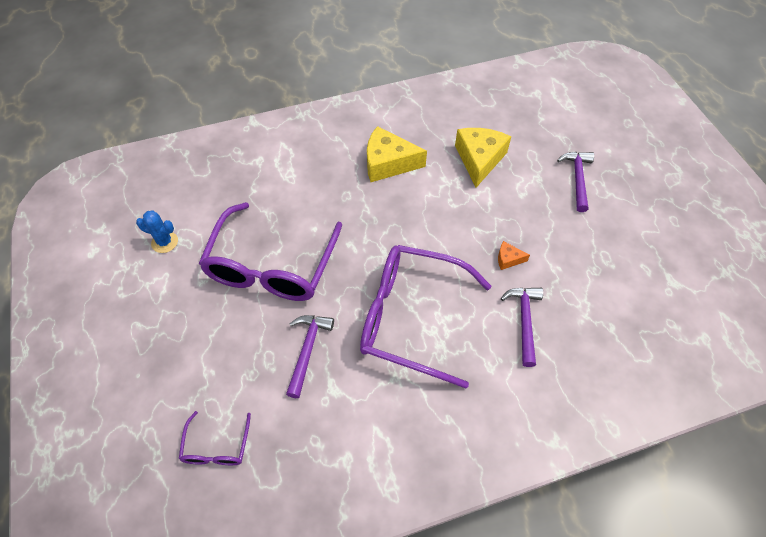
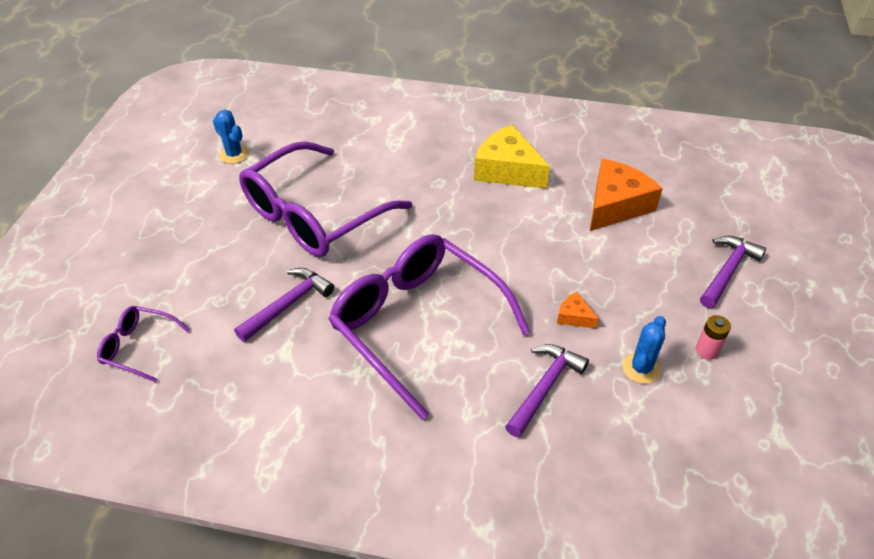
camera: 30 degrees right, 10 degrees down
(217, 447) = (139, 347): purple glasses -> purple glasses turned 75 degrees clockwise
(479, 159) = (616, 205): yellow cheese -> orange cheese
(571, 276) = (641, 368): none -> blue cactus
(600, 243) = (706, 350): none -> pink battery

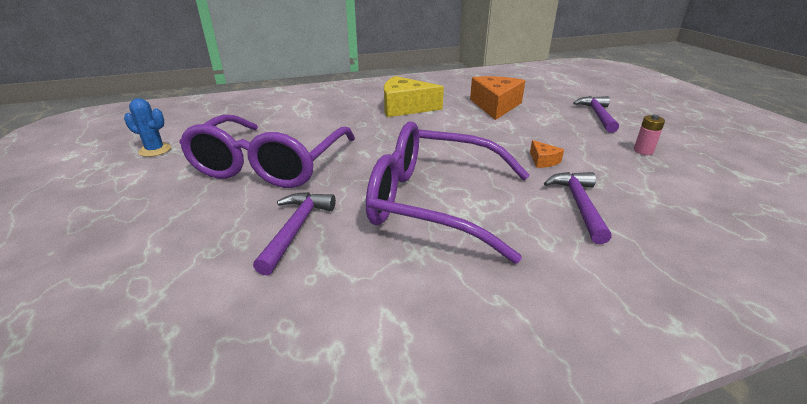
camera: 30 degrees left, 15 degrees down
(139, 347) = (121, 333): purple glasses -> none
(574, 316) = (543, 161): orange cheese -> orange cheese turned 120 degrees counterclockwise
(641, 368) = (622, 172): blue cactus -> none

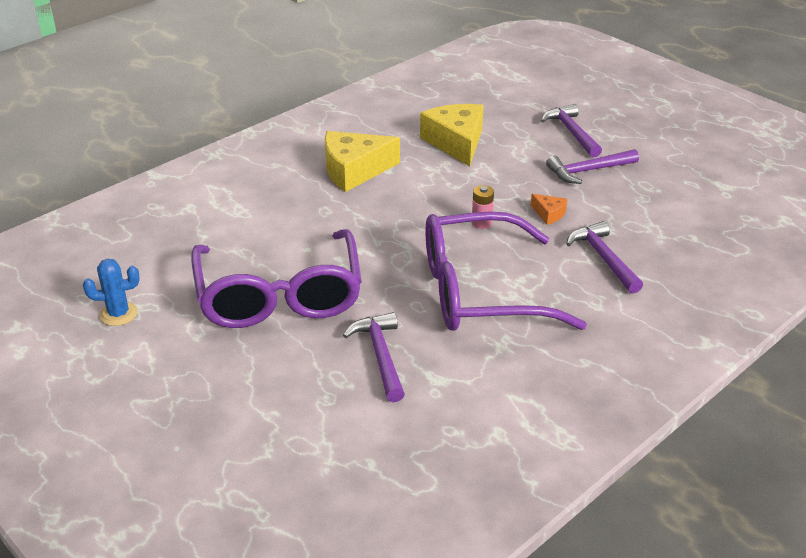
camera: 25 degrees left, 5 degrees up
(495, 106) = (456, 142): orange cheese -> yellow cheese
(599, 140) = (588, 171): none -> purple hammer
(643, 151) = (633, 176): pink battery -> pink battery (481, 223)

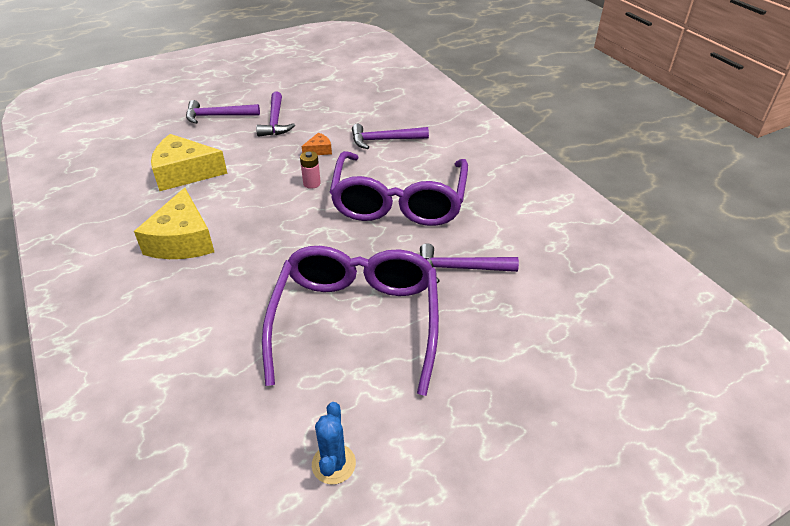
camera: 75 degrees left, 5 degrees up
(279, 296) = (356, 321): purple glasses -> purple glasses turned 90 degrees counterclockwise

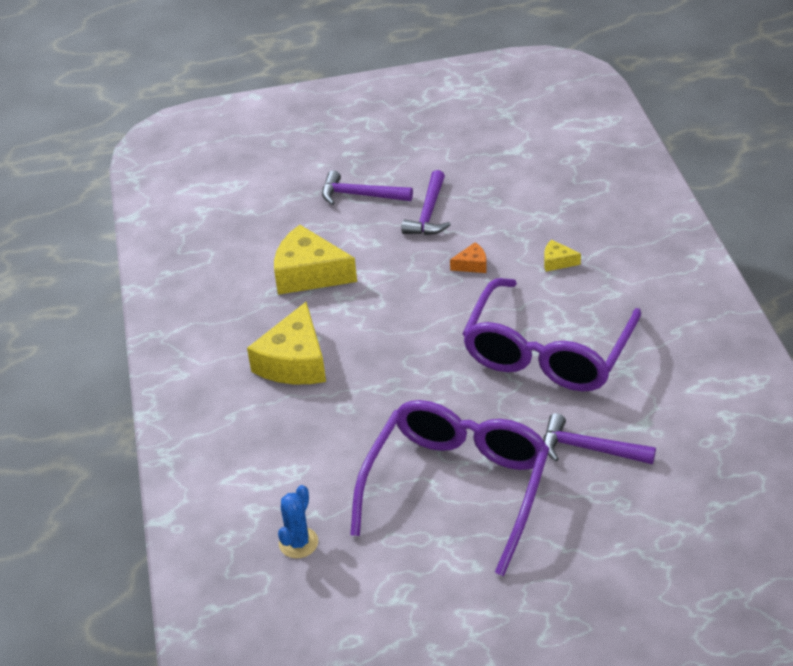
camera: 20 degrees right, 0 degrees up
(312, 183) = (451, 311): pink battery -> none
(333, 464) = (397, 619): blue cactus -> blue cactus (298, 543)
(384, 140) = (557, 262): purple hammer -> yellow cheese

